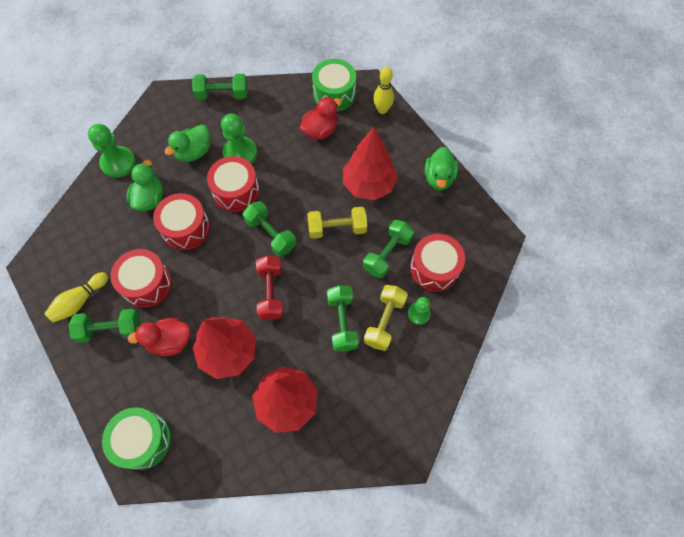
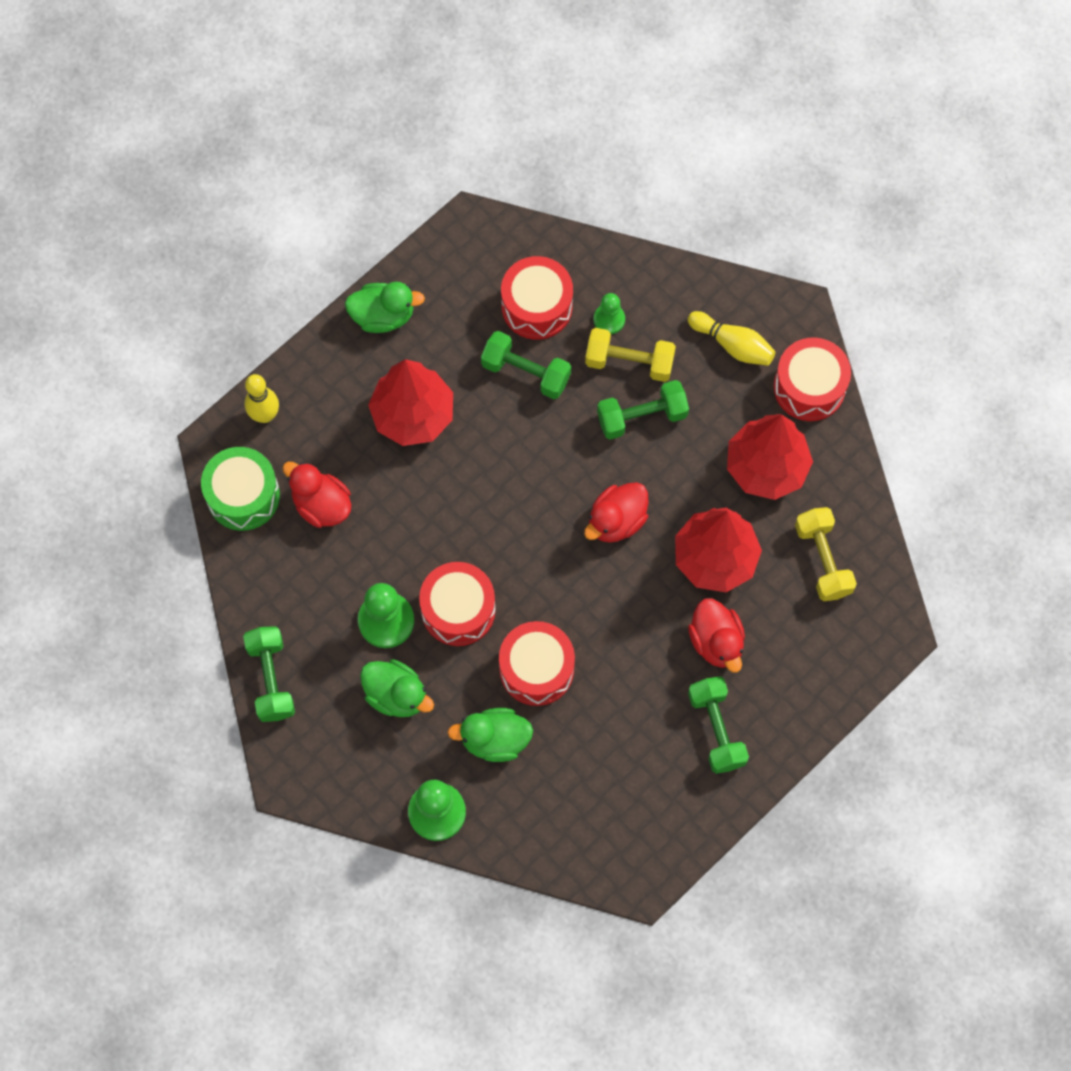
camera: 100 degrees left, 5 degrees up
(79, 301) = (684, 789): yellow bowling pin -> yellow bowling pin (733, 345)
(143, 440) = (854, 637): green drum -> none
(147, 284) = (637, 700): red drum -> red drum (809, 387)
(271, 234) = (524, 541): green dumbbell -> none
(271, 292) = (616, 521): red dumbbell -> red duck
(337, 228) = (496, 448): yellow dumbbell -> yellow dumbbell (822, 560)

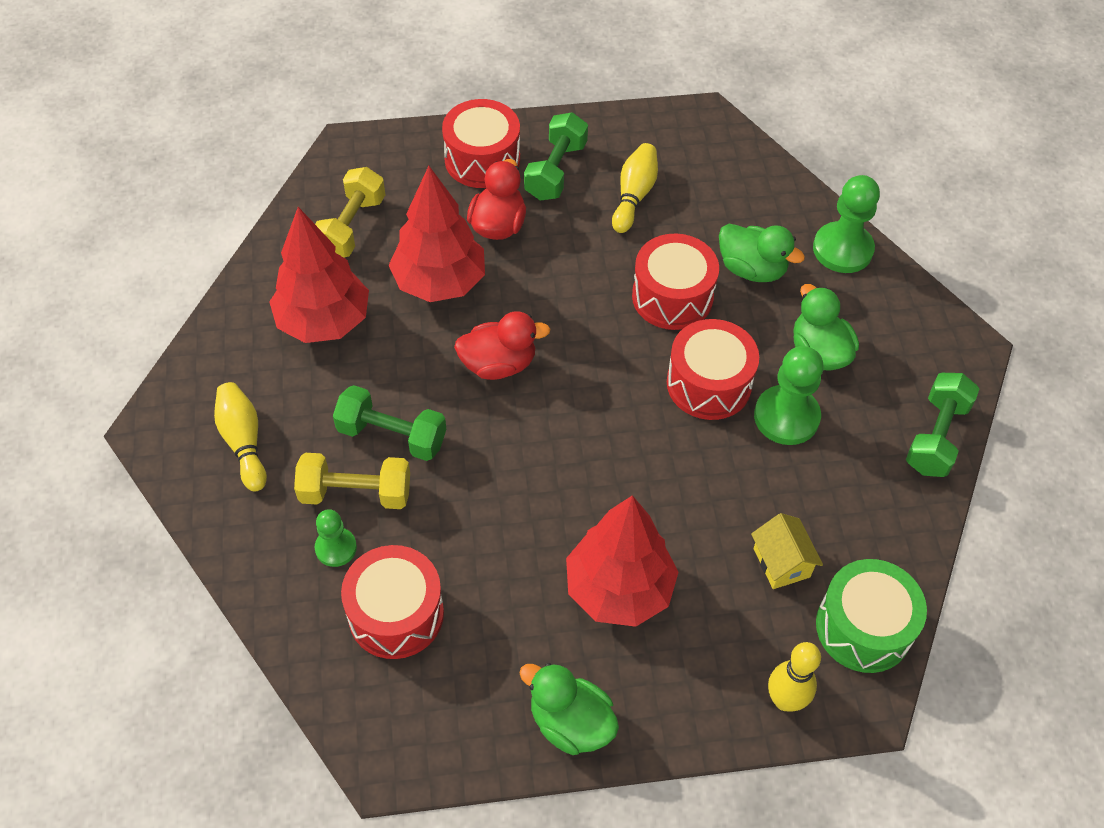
camera: 145 degrees left, 15 degrees down
(321, 505) = (781, 562): red duck -> yellow house
(526, 372) = (466, 553): green dumbbell -> none
(629, 362) = (356, 493): yellow dumbbell -> yellow dumbbell turned 45 degrees counterclockwise
(636, 749) = (634, 196): none -> yellow bowling pin
(809, 387) = (217, 360): red drum -> red drum (482, 160)

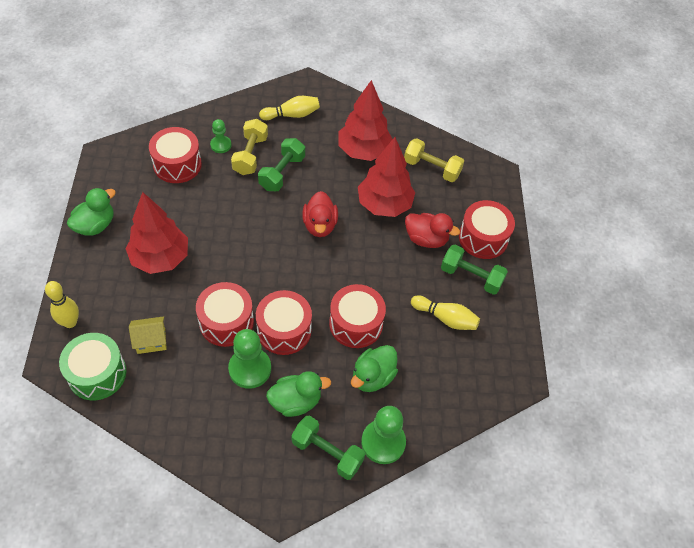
camera: 95 degrees right, 0 degrees up
(716, 463) = (226, 322): none -> red drum
(936, 436) = (213, 458): green dumbbell -> green dumbbell (327, 453)

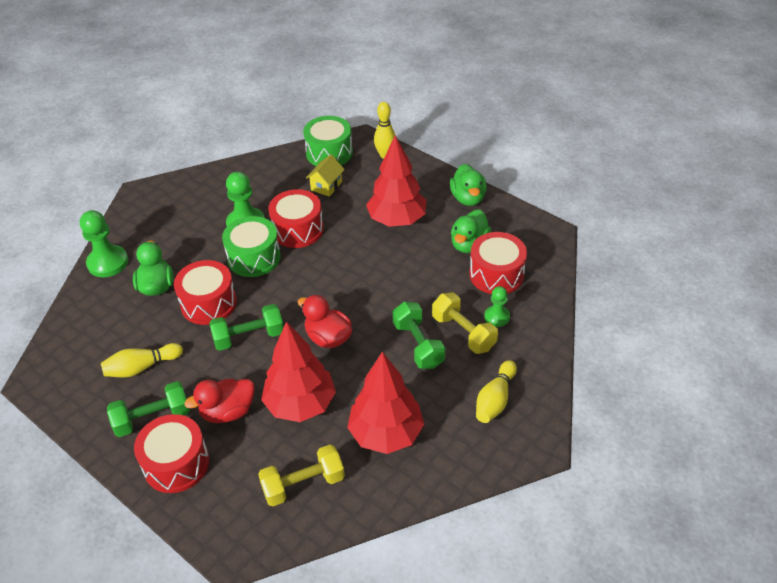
camera: 135 degrees right, 10 degrees down
(284, 330) = (254, 257): red drum -> green drum
(296, 401) = (193, 234): green duck -> green duck (469, 244)
(327, 453) = (140, 230): green dumbbell -> green dumbbell (249, 337)

